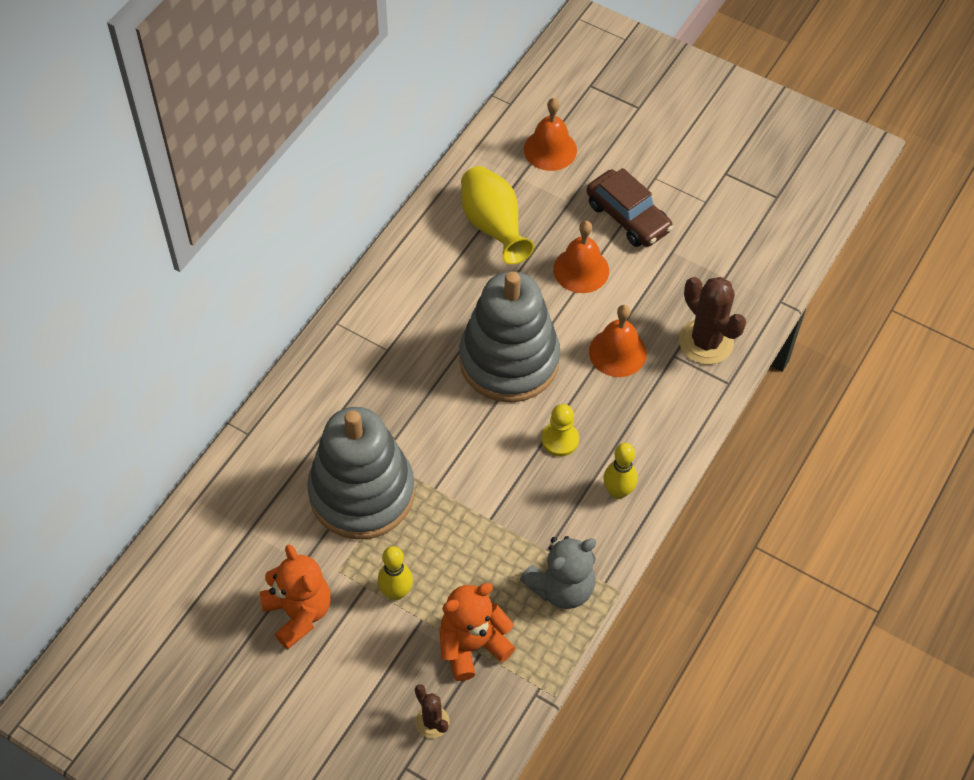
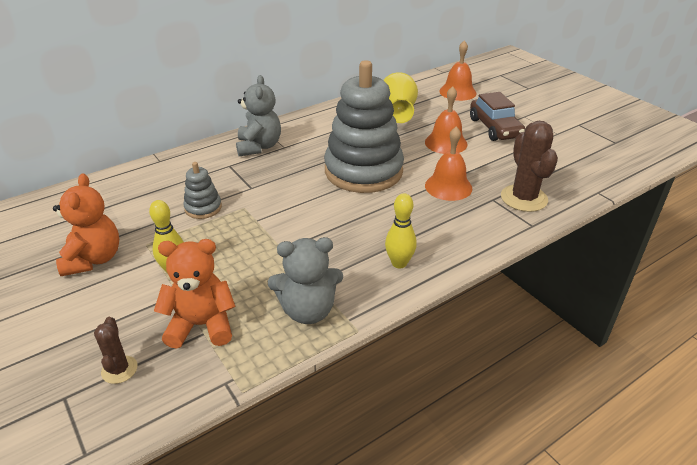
camera: 25 degrees right, 20 degrees down
(355, 361) = (259, 147): none -> grey teddy bear
(362, 493) = (203, 208): grey stacking toy -> grey stacking toy, size x0.43
(560, 440) = (372, 220): yellow pawn -> none

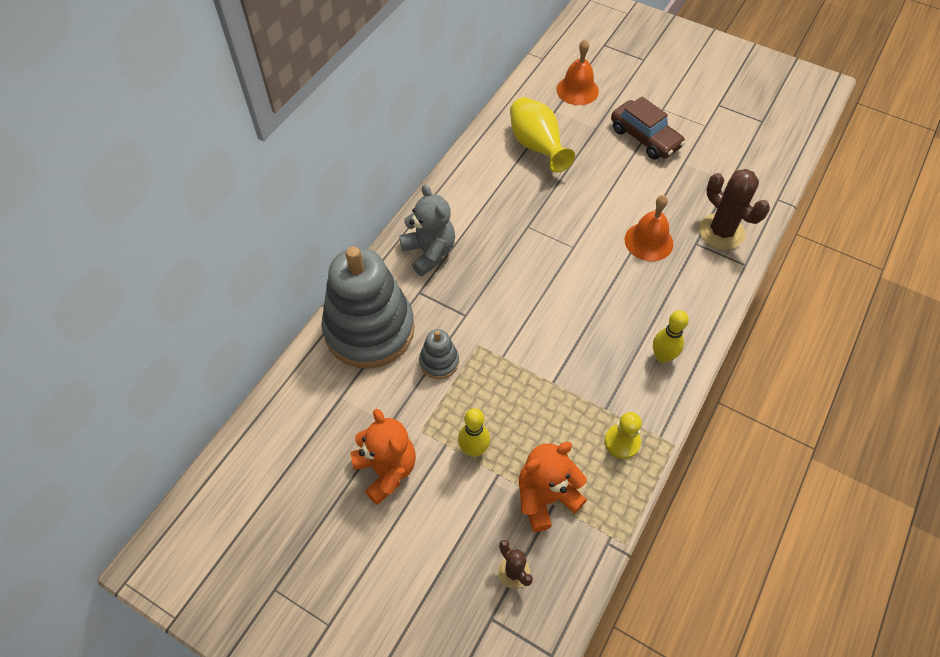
camera: 25 degrees left, 20 degrees up
(308, 310) = (622, 442): grey teddy bear -> yellow pawn
(363, 171) = (558, 249): grey stacking toy -> grey stacking toy (369, 330)
(446, 143) = (611, 178): orange bell -> none

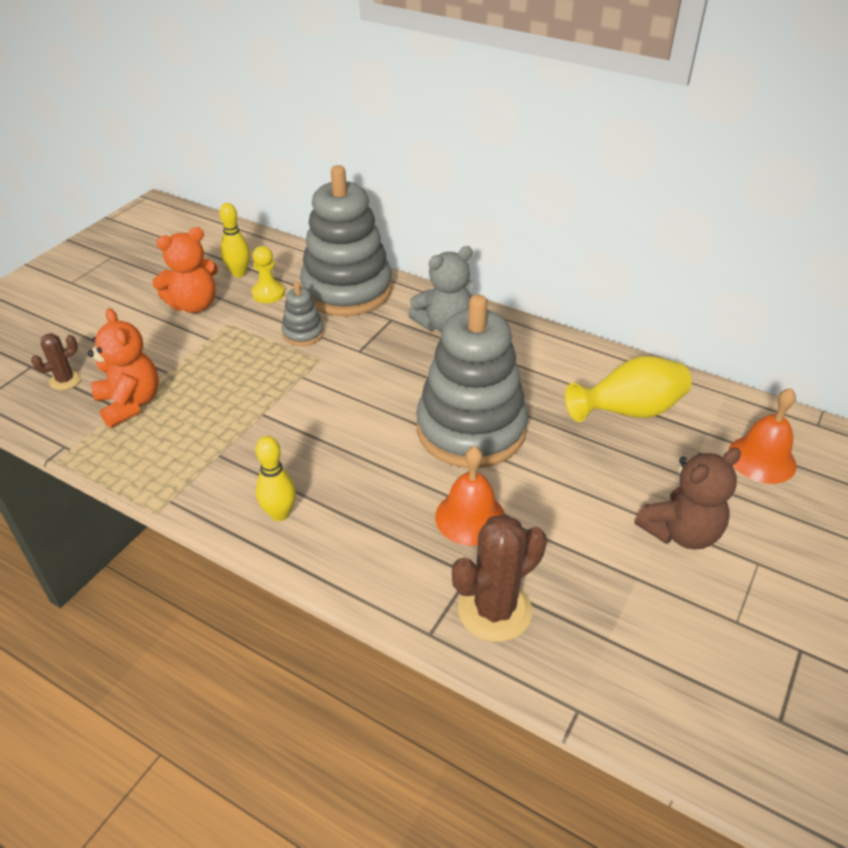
camera: 90 degrees right, 15 degrees down
(473, 449) = (198, 356): yellow bowling pin -> yellow bowling pin (239, 273)
(561, 238) = (471, 429): none -> grey stacking toy
(622, 442) = (173, 466): yellow pawn -> yellow pawn (268, 293)
(645, 138) = (681, 532): brown car -> brown teddy bear

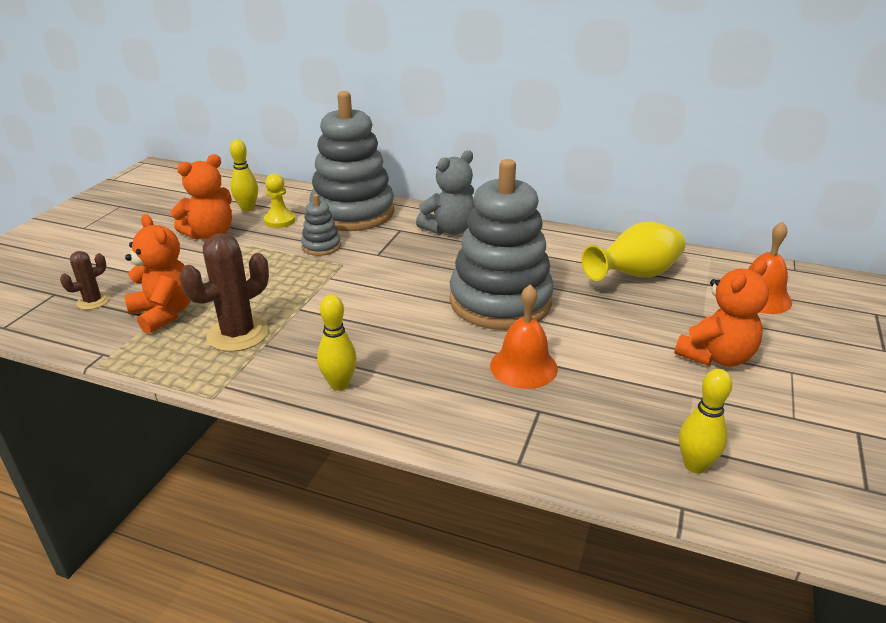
camera: 10 degrees left, 10 degrees down
(494, 610) = (573, 436): brown cactus -> brown cactus (238, 334)
(608, 663) = (695, 465): none -> yellow bowling pin
(681, 532) = (716, 356): brown teddy bear -> orange teddy bear

